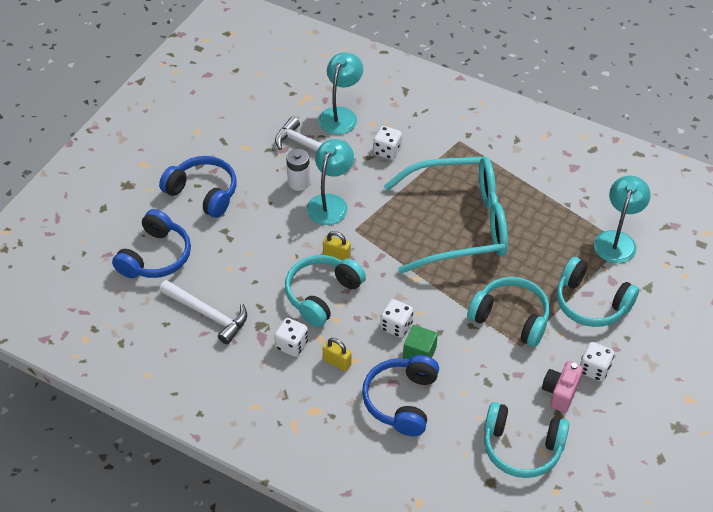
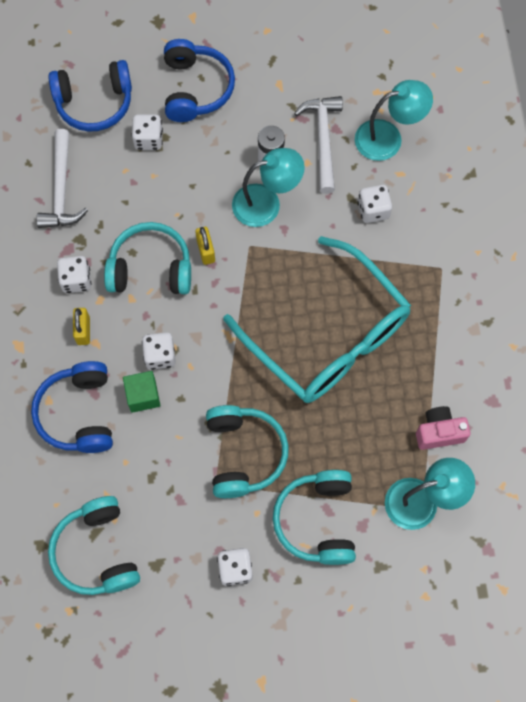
camera: 55 degrees right, 20 degrees up
(217, 241) = (148, 139): none -> white dice
(401, 401) = (78, 413): blue headphones -> blue headphones turned 75 degrees counterclockwise
(560, 392) = (185, 552): pink camera -> pink camera (439, 432)

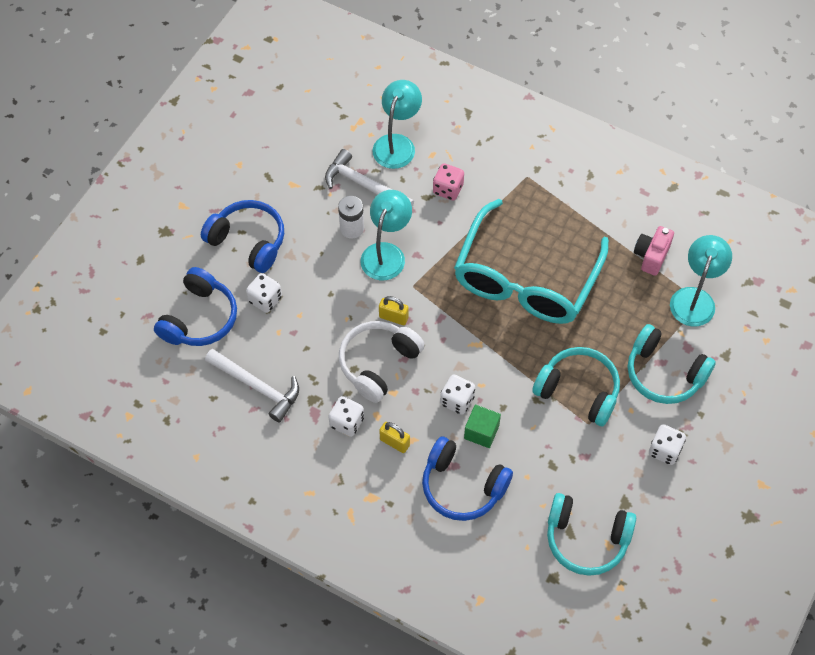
camera: 55 degrees left, 10 degrees down
(150, 268) = (378, 364): turquoise headphones -> white headphones
(328, 336) = (525, 279): turquoise glasses -> turquoise glasses turned 120 degrees clockwise
(373, 210) = (448, 189): white dice -> pink dice

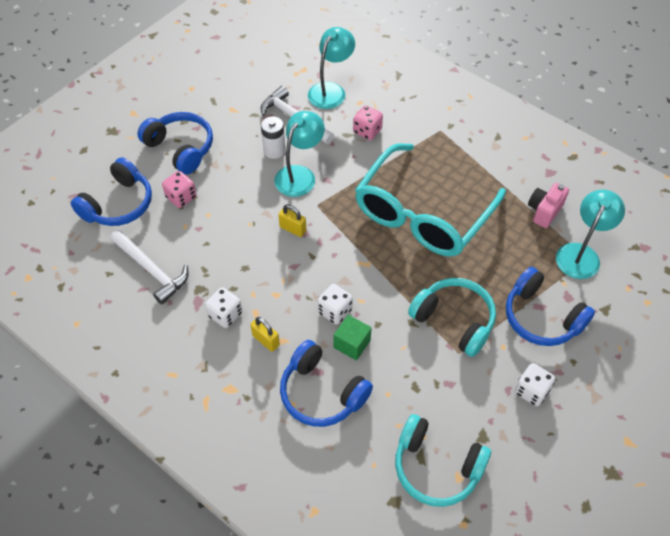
camera: 10 degrees right, 5 degrees down
(265, 299) = (181, 197): white dice -> pink dice
(378, 364) = (268, 267): white headphones -> none
(664, 373) = (541, 317): turquoise headphones -> blue headphones

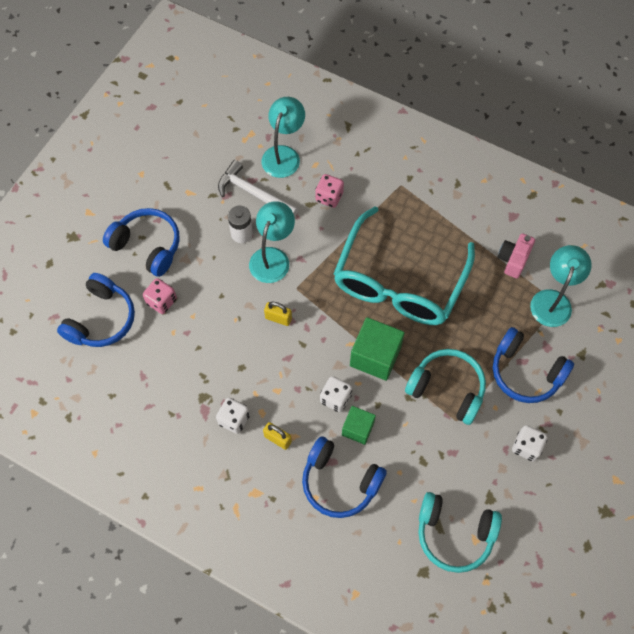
camera: 10 degrees left, 10 degrees up
(152, 270) = (152, 385): white hammer -> none
(384, 278) = (375, 356): none -> green cube

